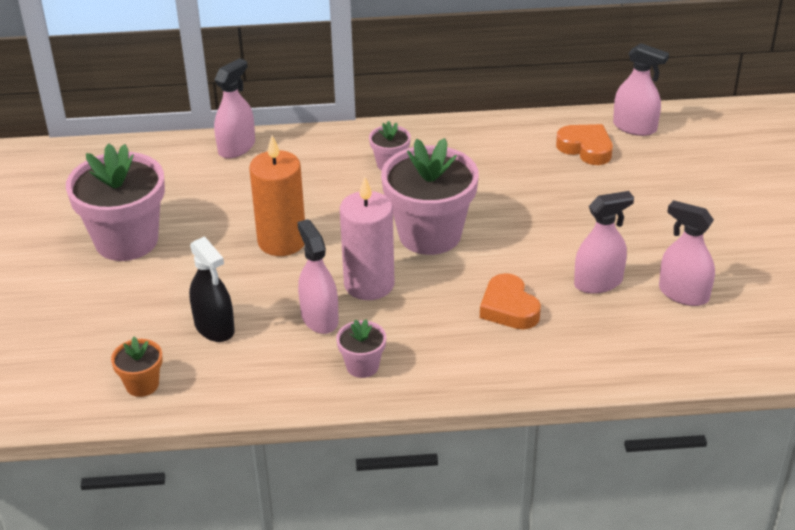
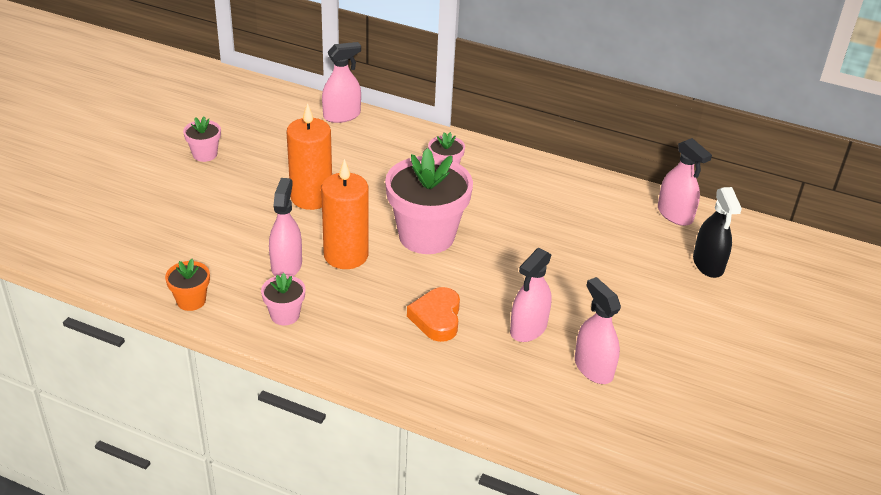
camera: 25 degrees right, 0 degrees up
(126, 241) = (205, 154): pink flower pot -> pink flower pot, size x0.47
(142, 384) = (122, 261): orange flower pot -> orange flower pot (191, 301)
(214, 327) = (207, 241): black spray bottle -> black spray bottle (708, 264)
(369, 284) = (346, 255): pink candle -> orange candle
(586, 148) = (616, 216): orange heart -> none
(598, 282) = (528, 328): pink spray bottle -> pink spray bottle turned 120 degrees clockwise

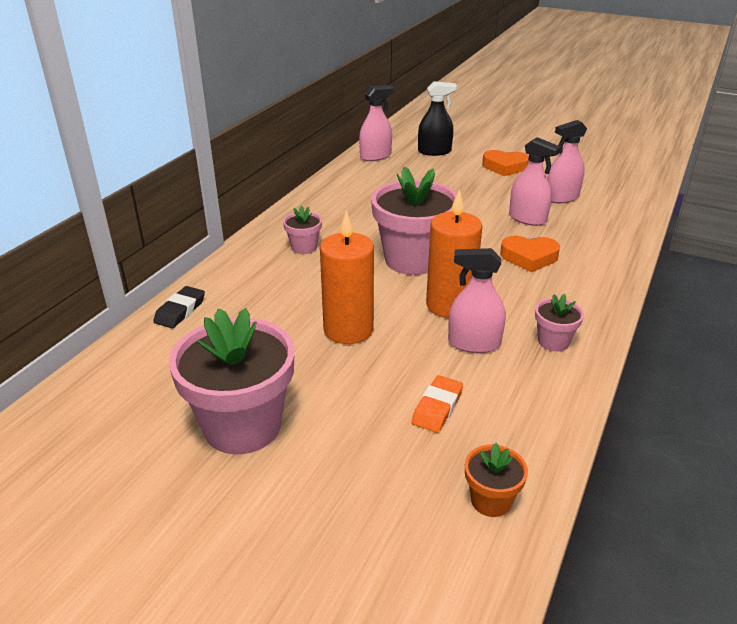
camera: 85 degrees left, 5 degrees down
(191, 301) = (552, 412): orange flower pot -> orange flower pot (491, 500)
(205, 154) = (242, 426): pink flower pot -> pink flower pot, size x2.14
(208, 240) = (437, 407): none -> orange eraser
(342, 116) = (180, 311): pink spray bottle -> black eraser
(677, 325) = (505, 167): none -> orange heart

